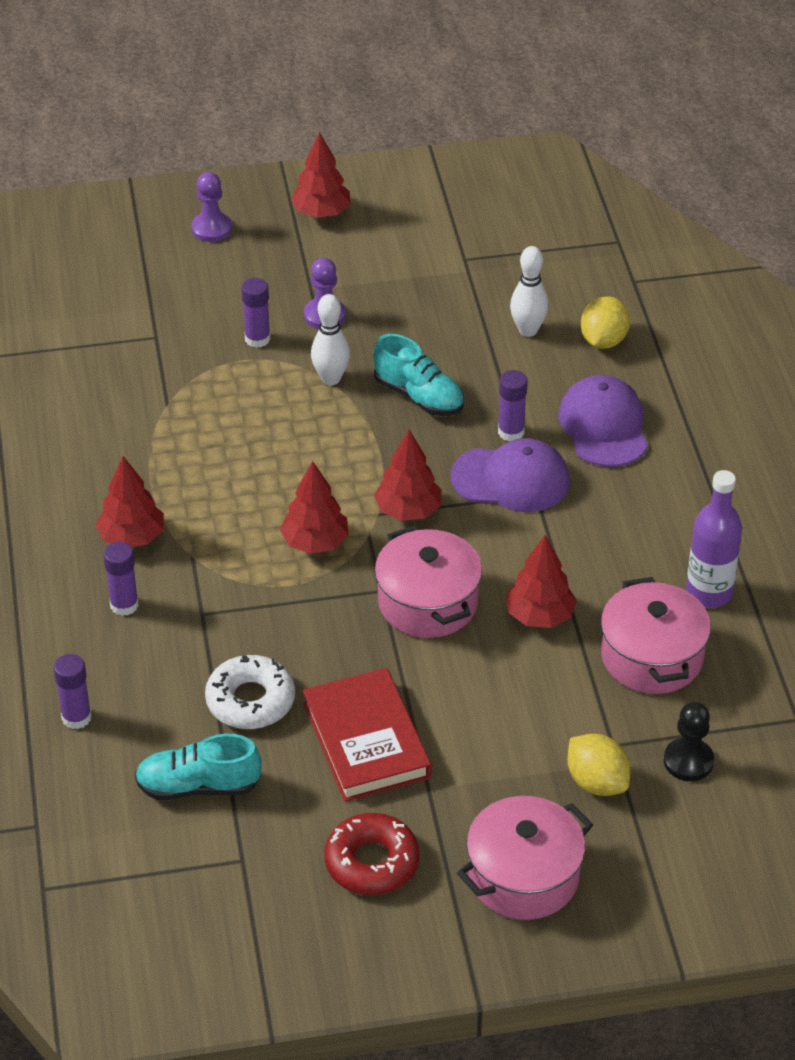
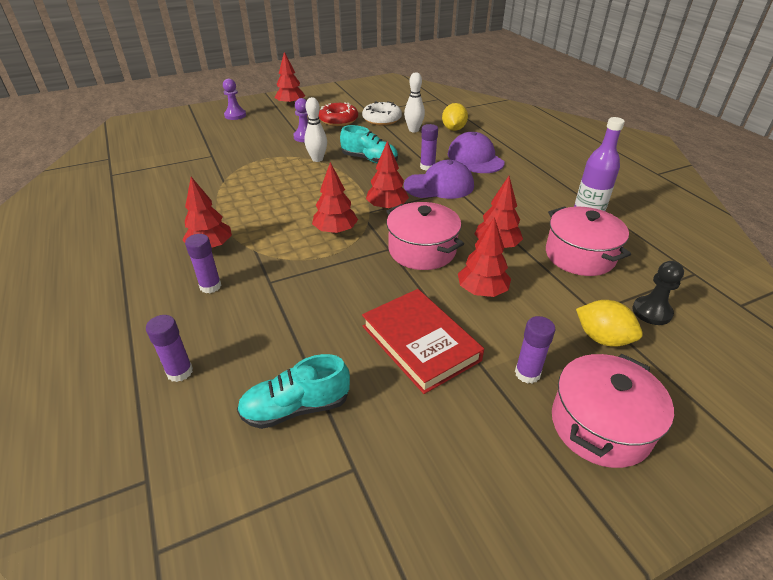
camera: 15 degrees left, 5 degrees down
(250, 700) = (321, 332): white donut -> white donut (382, 119)
(257, 339) = (270, 149): purple glue stick -> purple glue stick (527, 373)
(372, 862) = (470, 443): red donut -> red donut (338, 120)
(480, 685) = (482, 291): none -> red tree

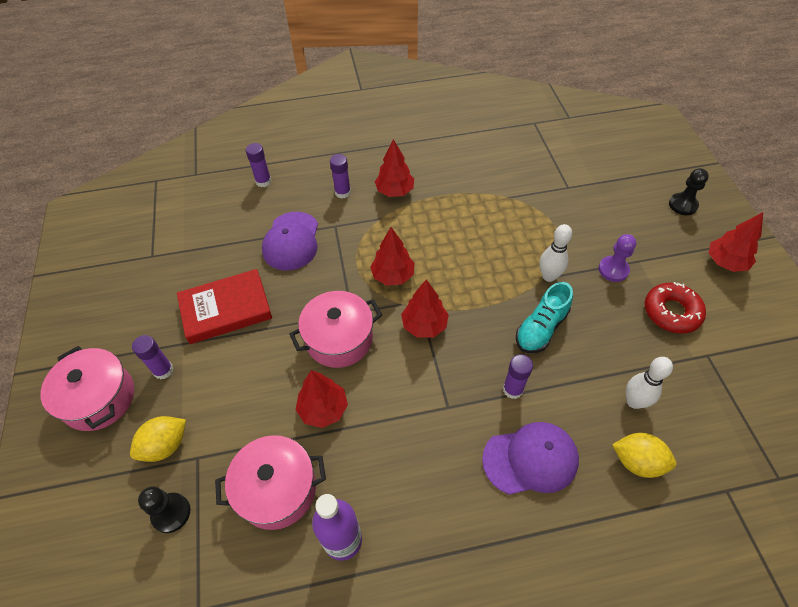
camera: 105 degrees right, 15 degrees up
(235, 115) = (682, 205): purple pawn -> black pawn
(296, 408) = (207, 233): turquoise shoe -> none
(382, 119) = (676, 367): white donut -> none
(439, 185) = (461, 389): purple cap -> purple cap (291, 241)
(482, 291) = (263, 371): red tree -> none

